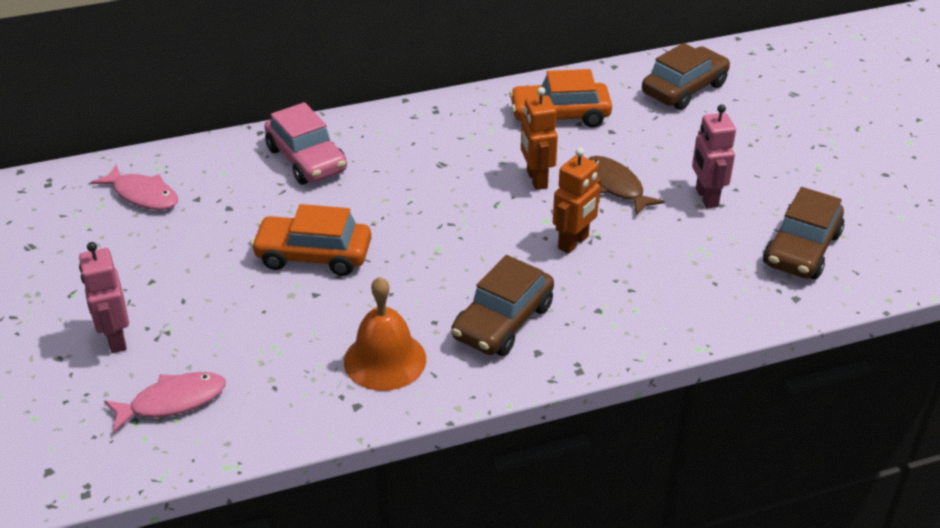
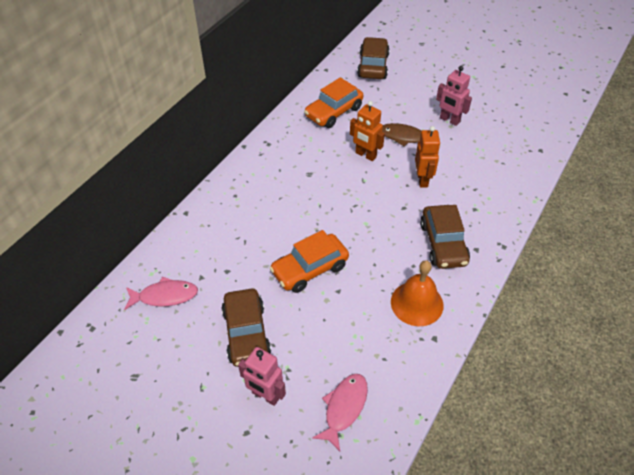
camera: 40 degrees left, 10 degrees up
(306, 160) = (234, 214): pink car -> none
(801, 249) = (515, 124): brown car -> brown car (246, 333)

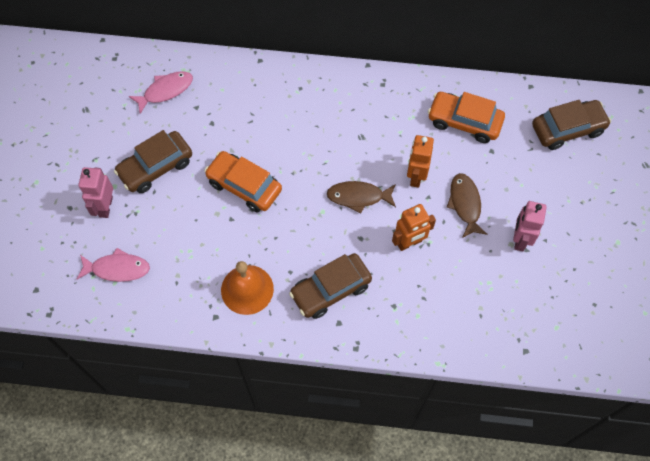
camera: 65 degrees right, 15 degrees up
(165, 296) = (165, 91): pink fish -> pink fish turned 90 degrees counterclockwise
(364, 195) = (358, 197): none -> brown fish

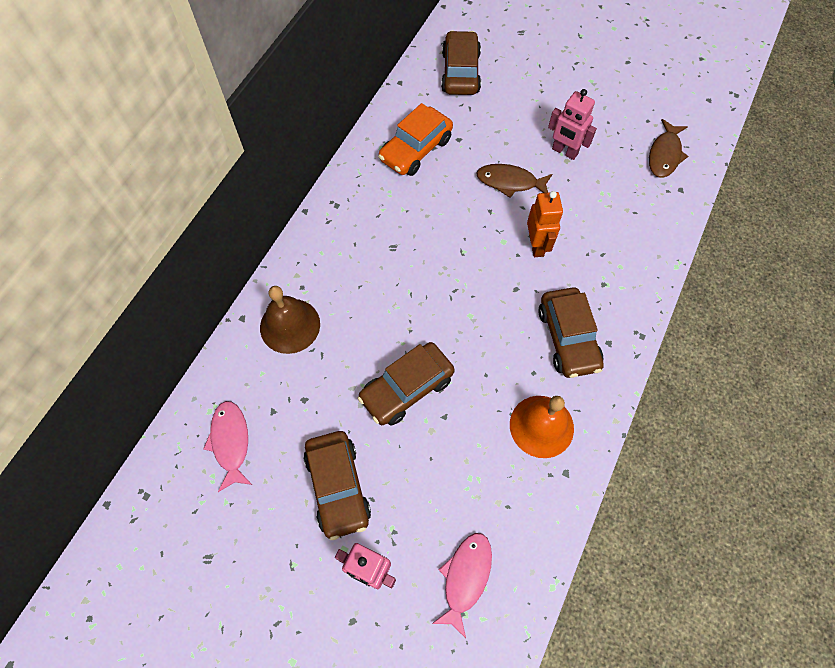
camera: 70 degrees left, 0 degrees up
(244, 186) = (407, 388): orange car -> brown car
(265, 92) = (290, 325): none -> brown bell
(358, 197) = (466, 274): brown fish -> brown fish (664, 154)
(415, 176) = (462, 213): orange robot -> none

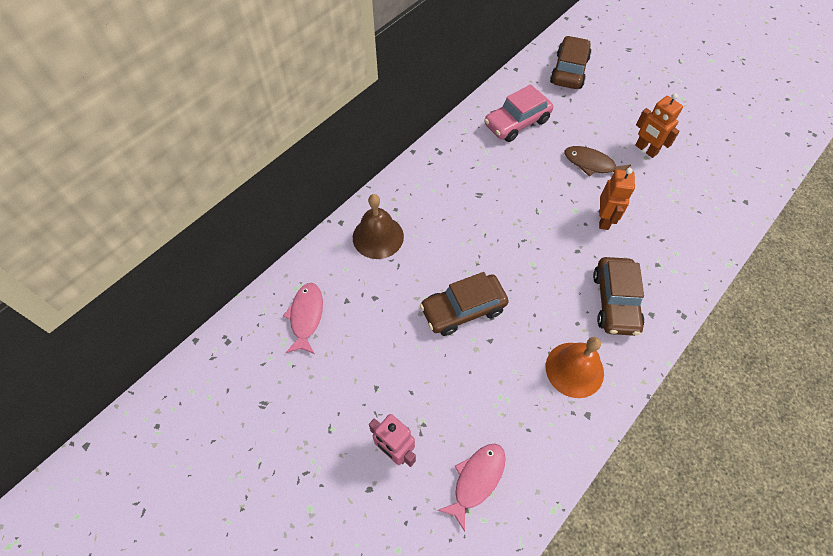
camera: 15 degrees right, 5 degrees down
(338, 486) = (385, 374): brown car -> none
(416, 149) = (517, 123): orange car -> pink car
(564, 152) = (646, 150): pink robot -> orange robot
(664, 154) = (737, 170): brown fish -> none

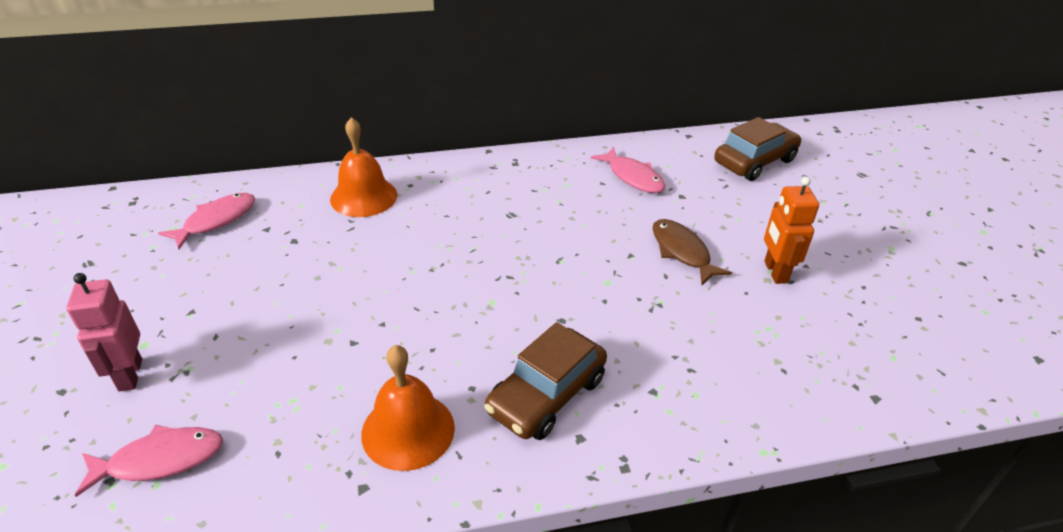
camera: 35 degrees right, 20 degrees down
(378, 237) = (363, 197): brown bell -> orange bell
(463, 309) = (363, 299): brown car -> none
(517, 123) = (632, 177): pink car -> pink fish
(604, 220) = (633, 309): orange robot -> none

